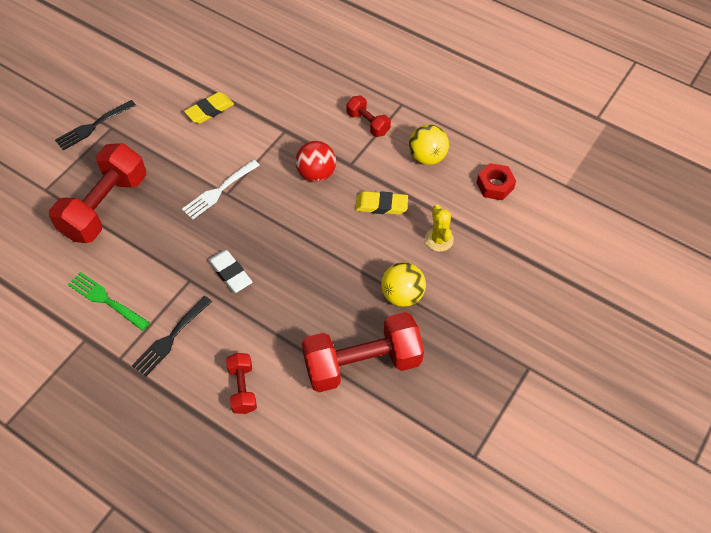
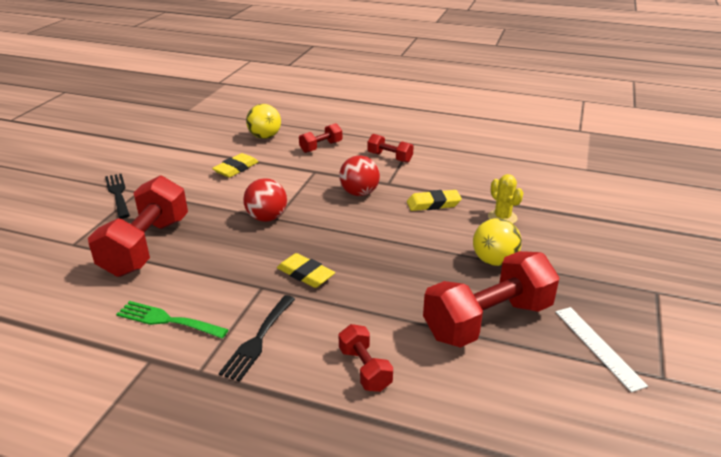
camera: 15 degrees left, 25 degrees down
(93, 126) = (118, 194): black fork -> black fork turned 120 degrees clockwise
(218, 191) = (267, 218): white fork -> red ball
(230, 273) = (305, 274): white eraser -> yellow eraser
(304, 91) = (321, 147): none -> red dumbbell
(427, 157) = (455, 169): yellow ball -> yellow ball (265, 137)
(439, 413) = (598, 347): none -> white ruler
(495, 185) = (527, 177): red nut -> none

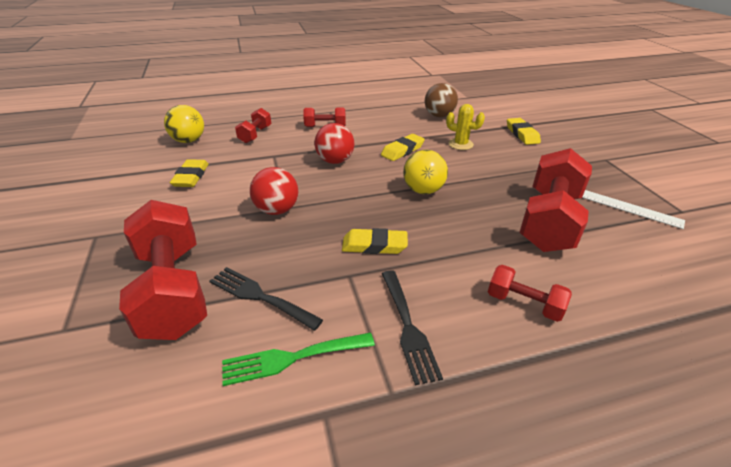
camera: 35 degrees left, 5 degrees up
(118, 194) = (69, 247): black fork -> black fork (260, 296)
(494, 261) = (495, 176): yellow ball -> yellow ball (423, 190)
(521, 180) = (439, 116): none -> brown ball
(591, 230) = (522, 134): none -> yellow eraser

